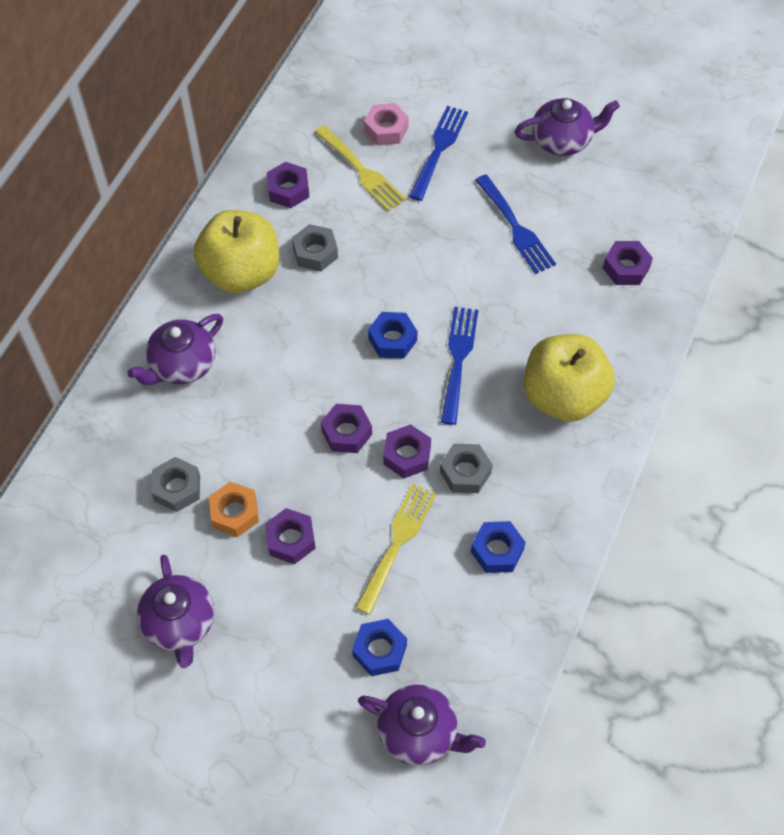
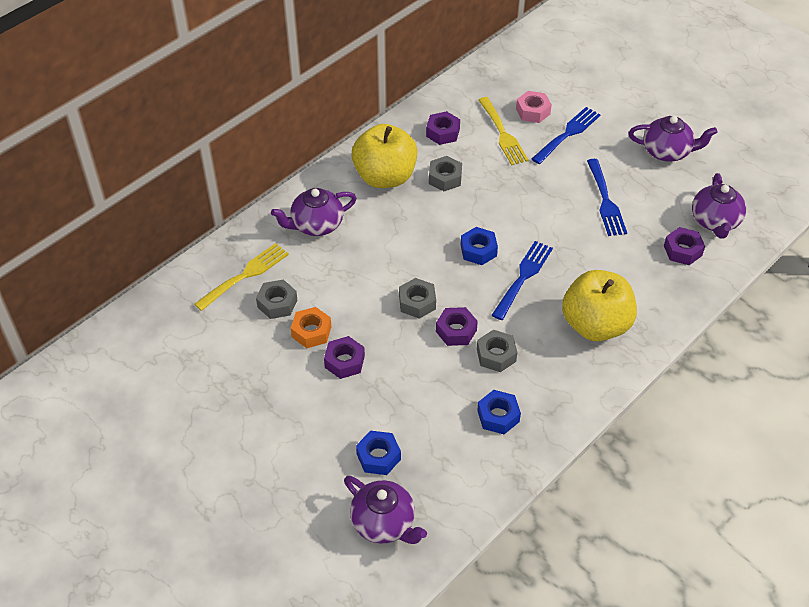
camera: 20 degrees right, 10 degrees down
(180, 624) = (240, 393): purple teapot -> purple teapot (715, 222)
(346, 432) = (417, 302): purple nut -> grey nut
(397, 542) = (423, 387): yellow fork -> yellow fork (245, 275)

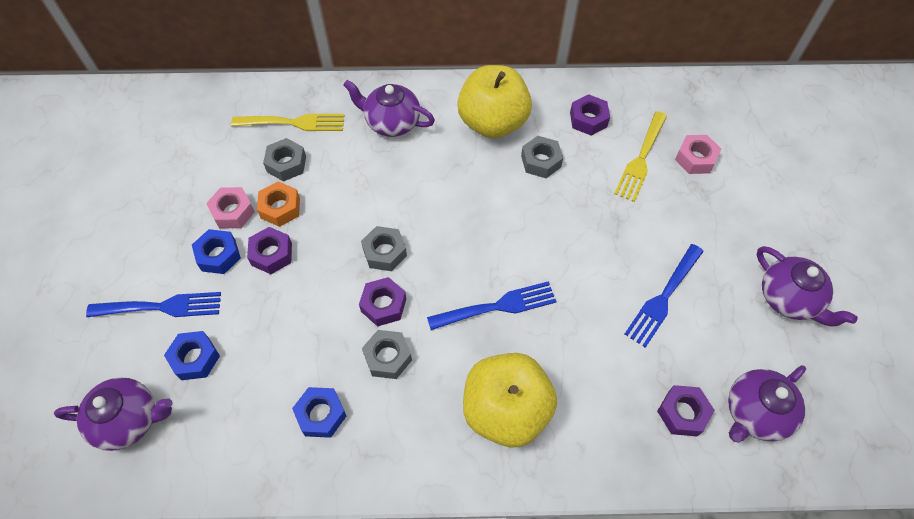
camera: 45 degrees right, 10 degrees up
(281, 360) = (233, 212): none -> pink nut
(384, 523) = (129, 420): purple teapot -> purple teapot turned 90 degrees counterclockwise
(478, 250) = (490, 249): blue nut -> blue nut (219, 255)
(567, 134) = (704, 204): blue fork -> blue fork (162, 307)

